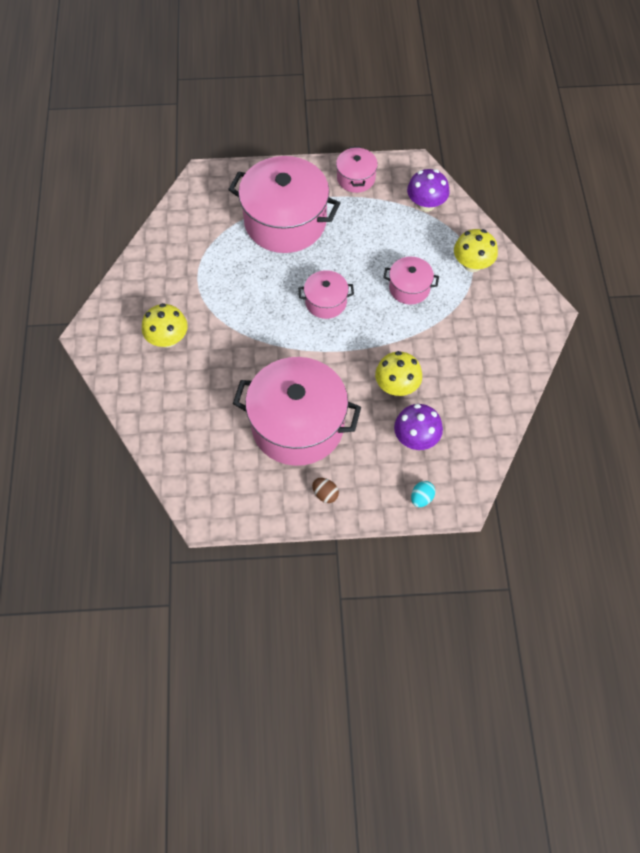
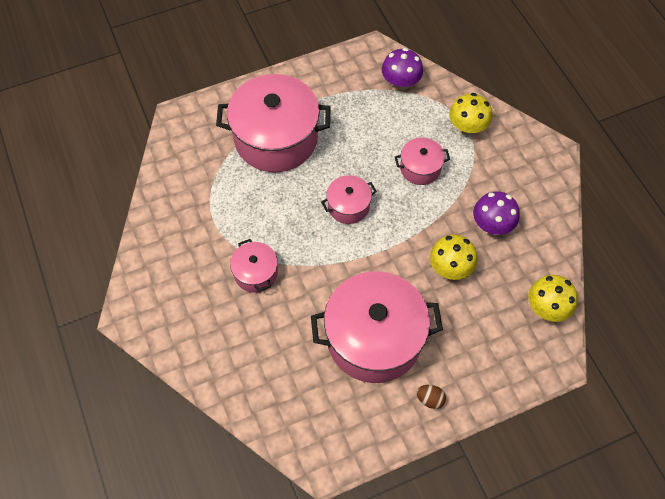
camera: 20 degrees left, 0 degrees up
(167, 339) = (210, 293): yellow mushroom -> yellow mushroom (546, 308)
(356, 178) = (325, 77): pink pot -> pink pot (256, 273)
(416, 438) = (490, 313): purple mushroom -> purple mushroom (492, 225)
(421, 498) = (520, 371): turquoise egg -> none

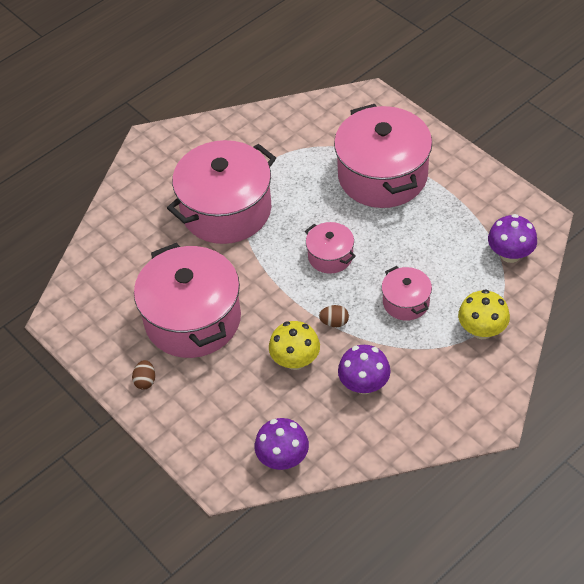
camera: 75 degrees right, 10 degrees down
(256, 273) = (226, 210): pink pot -> pink pot, size x2.08
(421, 226) = (334, 322): none -> brown egg
(546, 308) = (283, 458): yellow mushroom -> purple mushroom

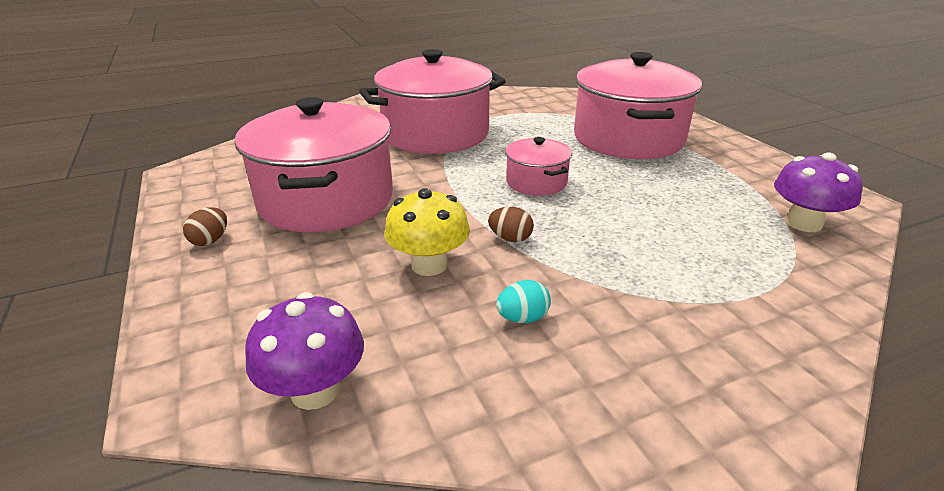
camera: 15 degrees right, 20 degrees down
(364, 384) = (522, 318): purple mushroom -> turquoise egg
(406, 302) = (628, 239): pink pot -> none
(482, 330) = (755, 295): yellow mushroom -> none

